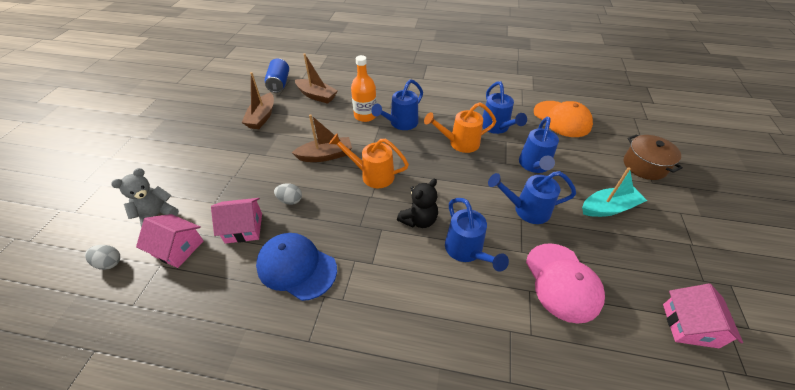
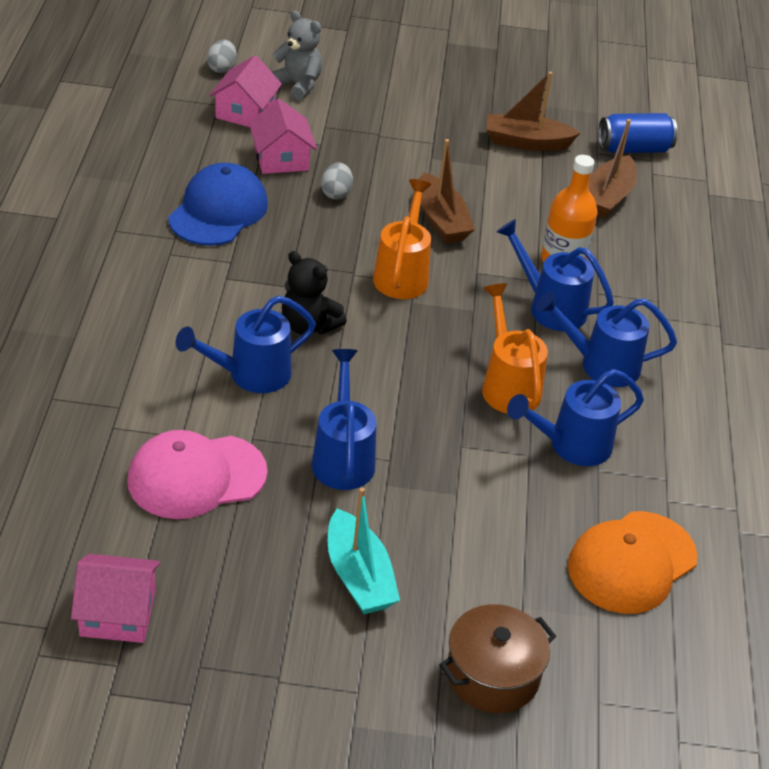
camera: 80 degrees right, 5 degrees down
(534, 165) = (462, 487): blue watering can -> blue watering can (601, 365)

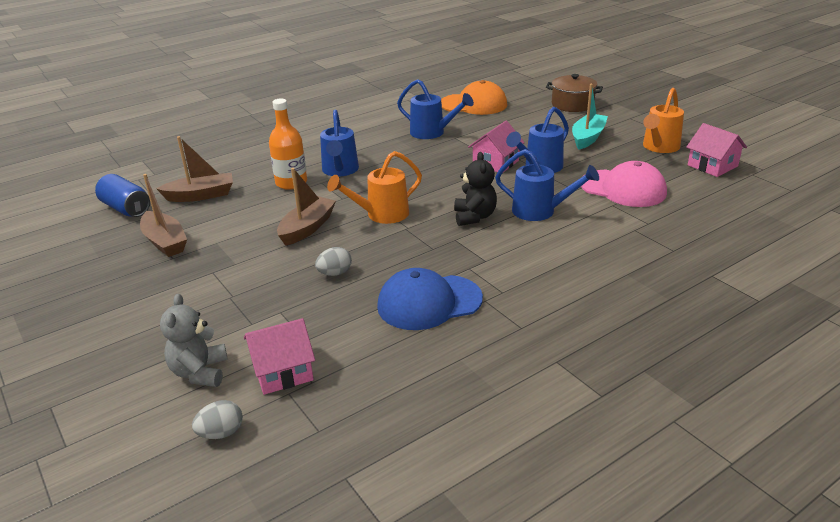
camera: 125 degrees left, 10 degrees down
(281, 158) = (325, 316): pink house -> pink house (495, 163)
(508, 385) = (419, 157): orange watering can -> orange watering can (659, 147)
(601, 365) = (365, 146): blue watering can -> none

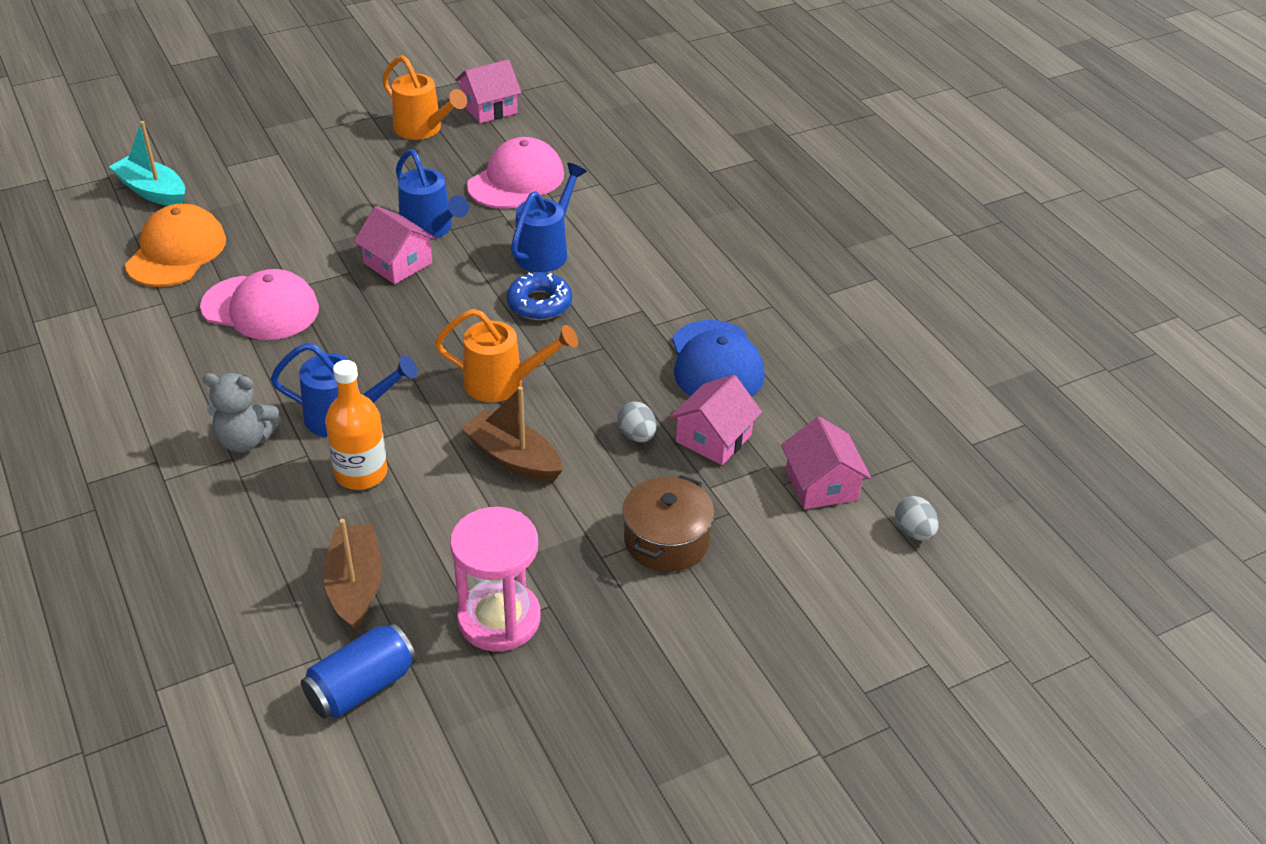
camera: 85 degrees left, 10 degrees up
(165, 242) = (499, 619): brown boat -> pink hourglass
(200, 372) = (816, 555): grey teddy bear -> grey teddy bear (245, 440)
(335, 309) = (713, 438): none -> pink house
(382, 215) = (503, 383): orange watering can -> orange watering can turned 60 degrees counterclockwise
(432, 133) = (260, 308): blue watering can -> pink cap
(474, 217) = (539, 303): black teddy bear -> blue donut
(572, 104) = (244, 163): brown pot -> brown pot (666, 540)
(588, 138) = (363, 174): turquoise boat -> turquoise boat (152, 191)

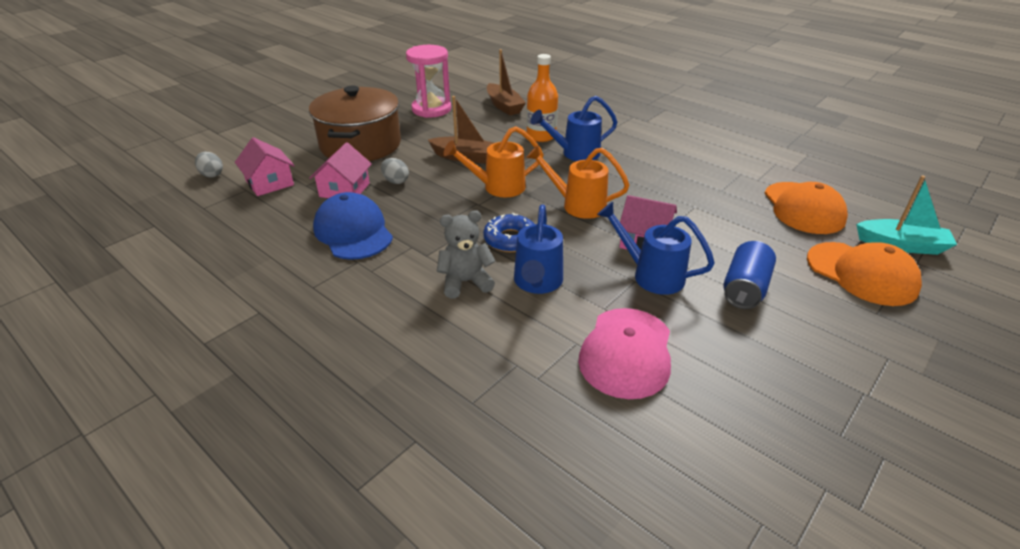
camera: 160 degrees right, 5 degrees down
(237, 180) = (861, 274): none -> orange cap
(245, 440) = (614, 135): grey teddy bear -> grey teddy bear (465, 282)
(260, 308) = (696, 190): pink cap -> none
(361, 687) = (475, 86): blue can -> blue can (745, 288)
(422, 129) = (792, 393): orange watering can -> orange watering can (577, 205)
(489, 108) = (763, 463): pink house -> none
(666, 540) = (361, 145): brown pot -> brown pot, size x1.69

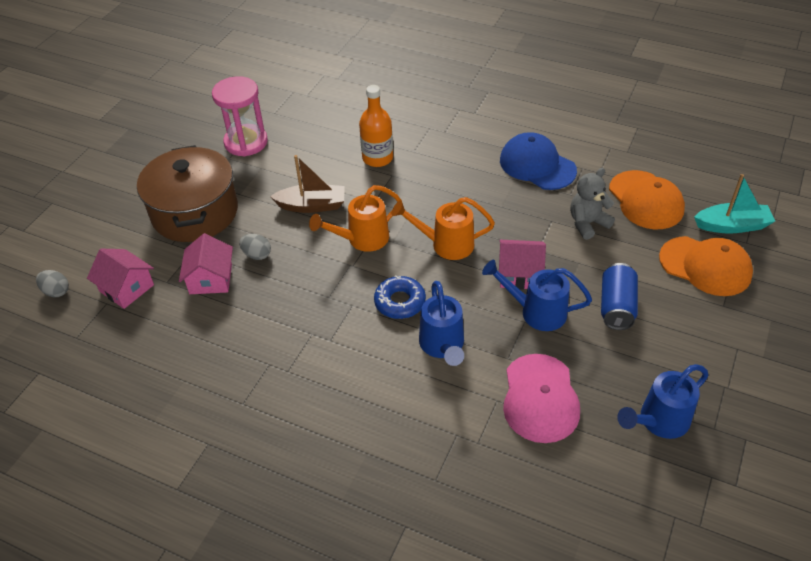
camera: 15 degrees left, 10 degrees up
(353, 232) = (247, 330): blue cap -> blue cap (537, 165)
(465, 282) = (379, 361): grey teddy bear -> grey teddy bear (587, 223)
(504, 106) = (322, 121): brown boat -> none
(575, 153) = (420, 176): blue watering can -> blue watering can (659, 421)

